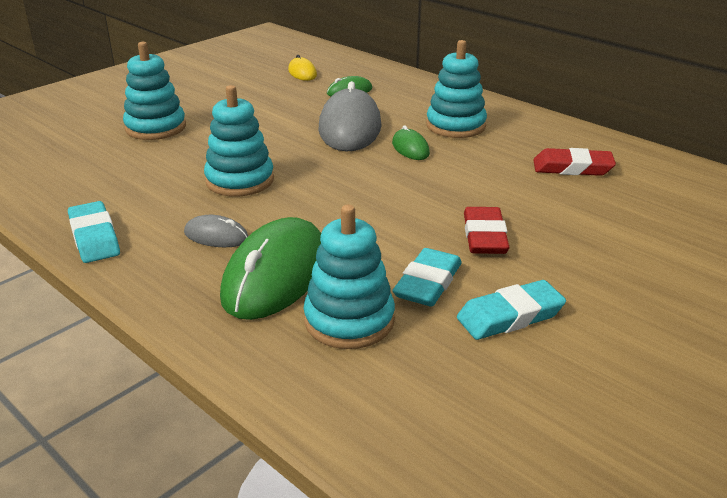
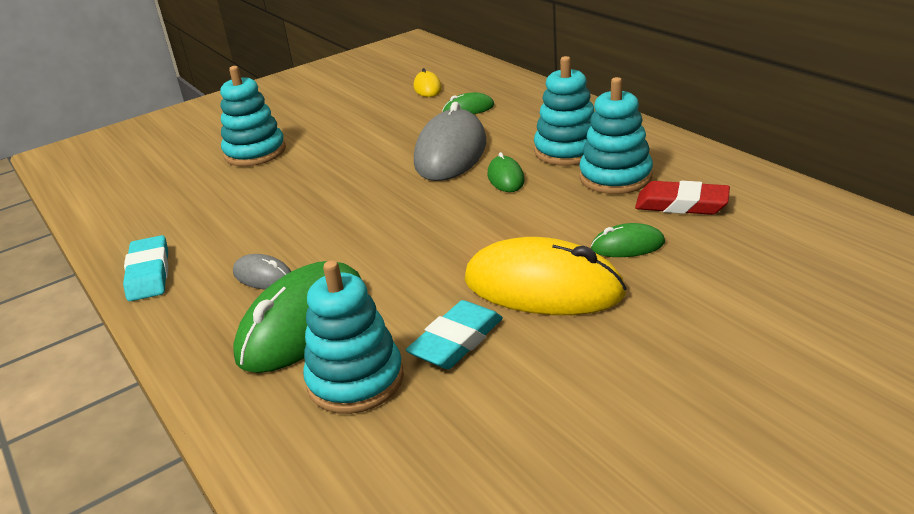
camera: 15 degrees right, 0 degrees up
(240, 180) = (312, 213): turquoise stacking toy -> turquoise stacking toy (615, 177)
(484, 236) = (543, 287): red eraser -> yellow mouse
(510, 316) = (530, 386): turquoise eraser -> none
(542, 201) = (627, 246): none -> green mouse

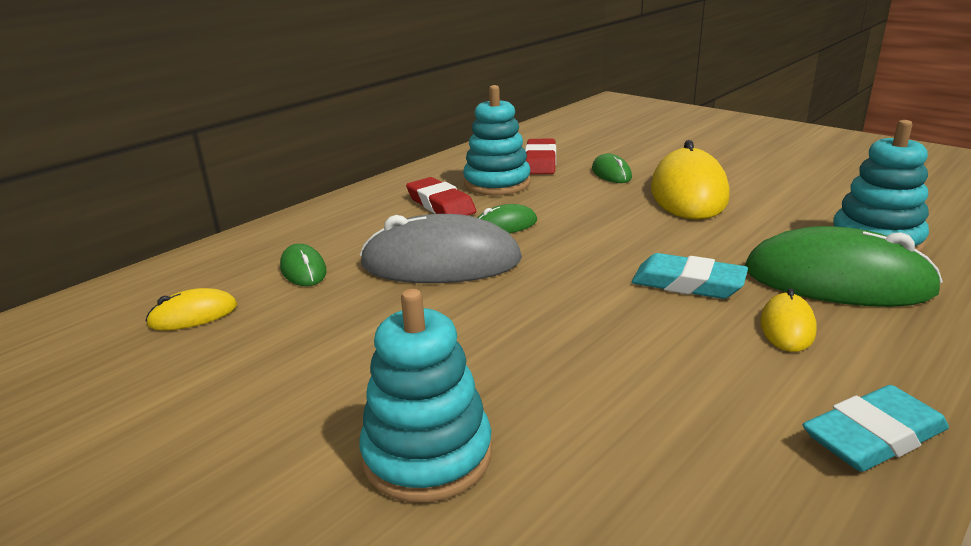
camera: 105 degrees left, 5 degrees down
(263, 276) = (787, 327): grey mouse -> yellow mouse
(456, 341) = (785, 213): turquoise eraser -> turquoise eraser (688, 283)
(567, 151) = (440, 205): turquoise stacking toy -> red eraser

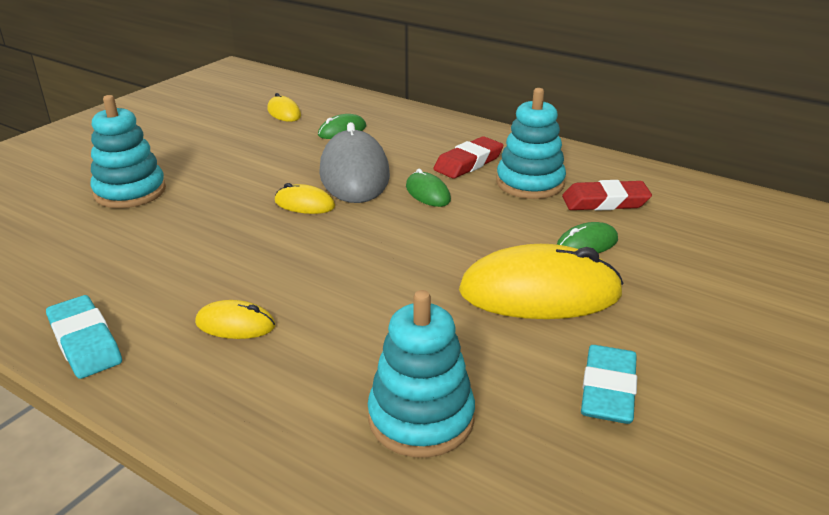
camera: 80 degrees right, 5 degrees up
(513, 293) = (304, 204): none -> yellow mouse
(688, 283) = (316, 280): turquoise eraser -> turquoise eraser (608, 390)
(837, 280) = (319, 368): green mouse -> none

